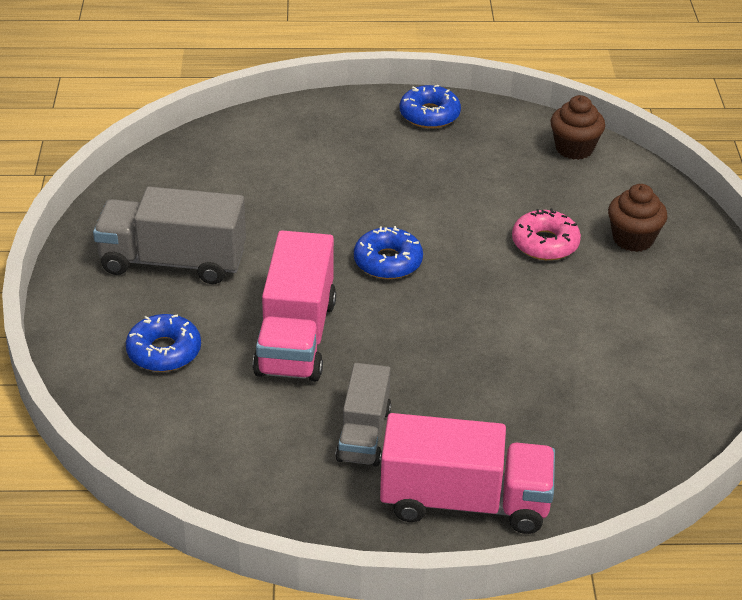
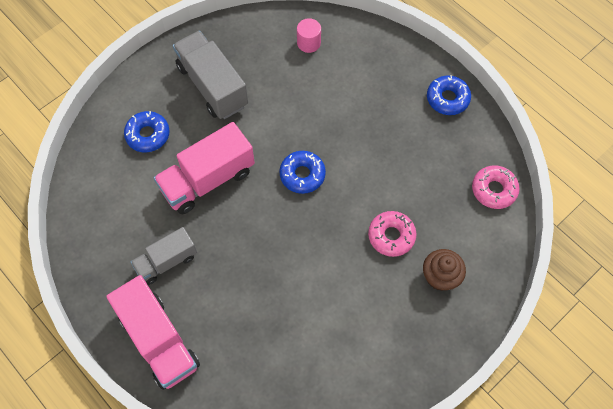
camera: 50 degrees right, 25 degrees up
(224, 161) = (308, 43): none -> pink cylinder
(574, 148) = (494, 190): brown cupcake -> pink donut

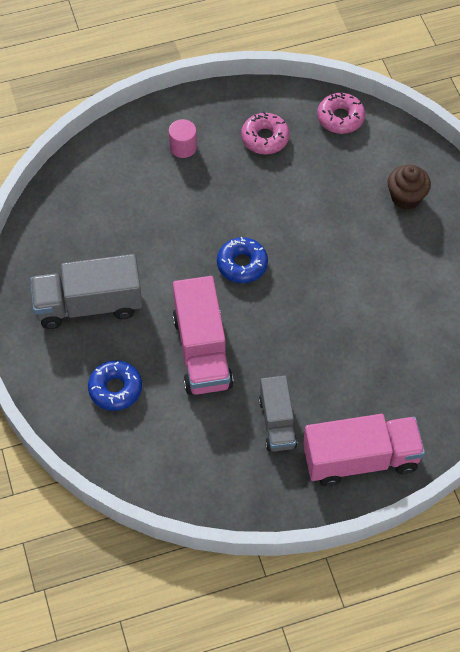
camera: 65 degrees left, 5 degrees down
(308, 43) = (88, 197): pink cylinder -> pink cylinder (183, 147)
(391, 236) = (346, 217): pink donut -> pink donut (265, 138)
(447, 99) = (224, 109): blue donut -> none

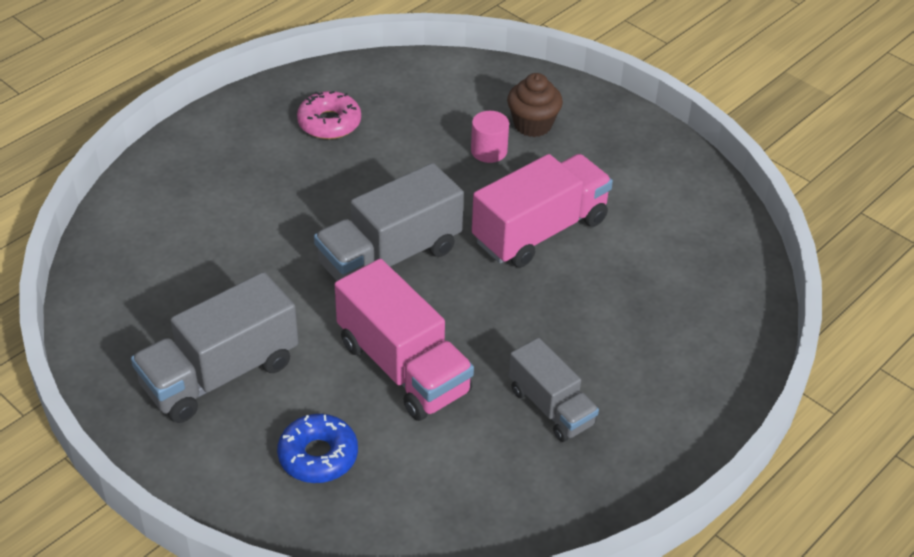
camera: 30 degrees left, 15 degrees down
(183, 147) = (234, 164): pink cylinder -> pink cylinder (489, 151)
(242, 264) = (389, 257): blue donut -> grey truck
(340, 118) = (404, 76): pink donut -> none
(360, 459) = (678, 404): pink truck -> pink truck (540, 231)

